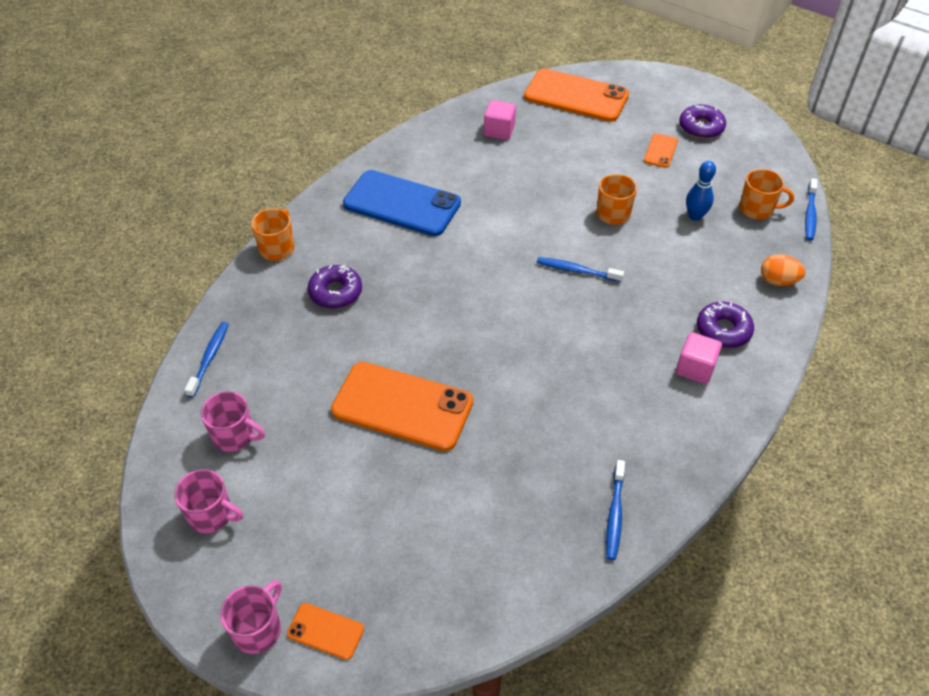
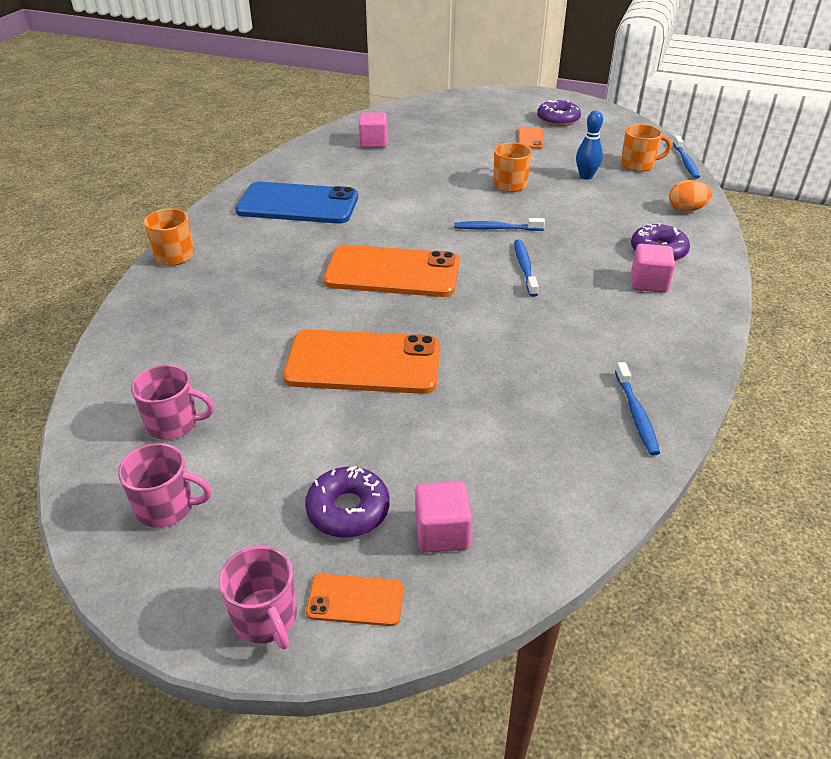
camera: 15 degrees left, 10 degrees down
(209, 358) = (122, 358): blue toothbrush -> blue toothbrush (524, 268)
(258, 629) = (266, 618): pink mug -> pink mug turned 135 degrees clockwise
(335, 292) = (252, 280): purple donut -> purple donut (348, 510)
(409, 589) = (442, 532): none -> pink cube
(576, 96) = (435, 113): orange phone -> orange phone (392, 272)

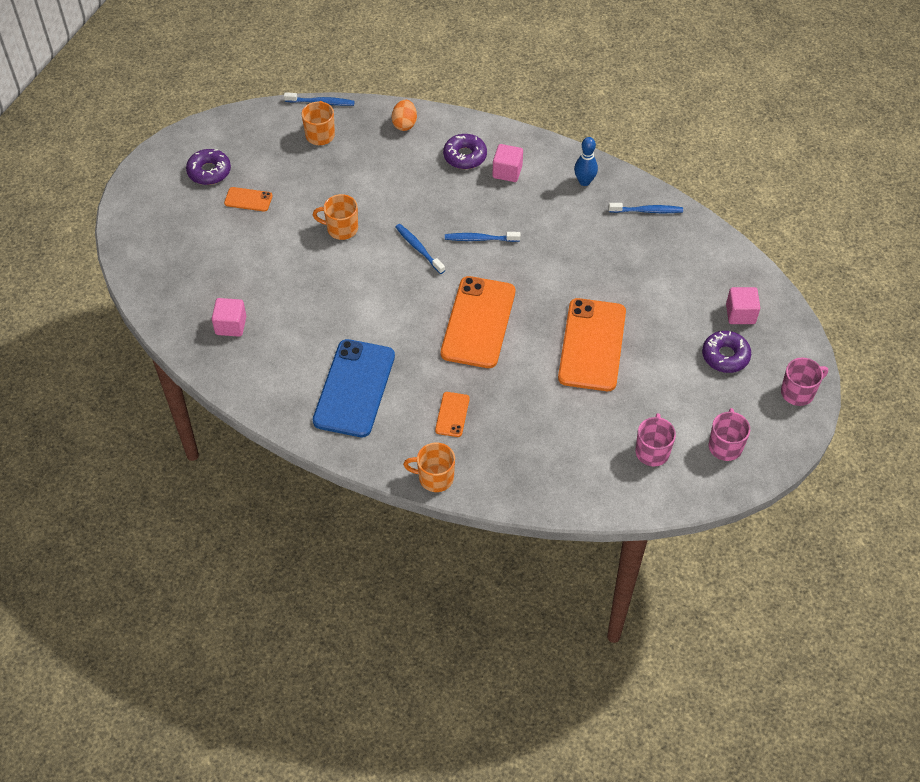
camera: 85 degrees left, 15 degrees up
(355, 600) = (785, 354): orange phone -> orange phone (452, 414)
(496, 228) = (418, 248): blue toothbrush -> blue toothbrush turned 135 degrees clockwise
(586, 176) = (336, 174): blue bowling pin -> blue bowling pin (584, 181)

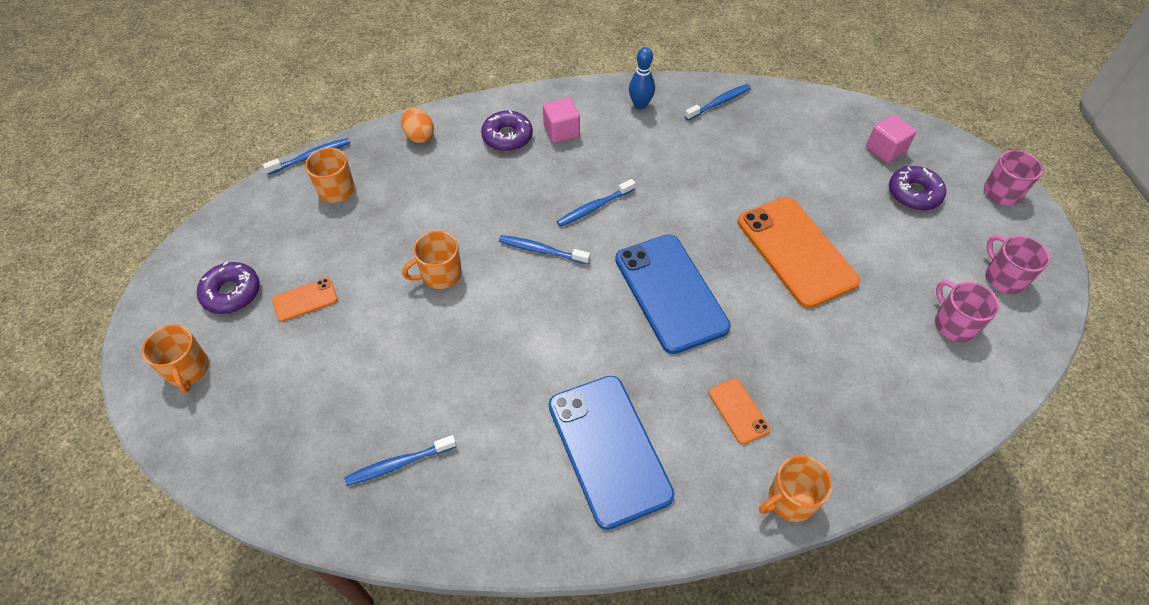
camera: 35 degrees left, 0 degrees up
(155, 206) = (188, 370): none -> orange mug
(231, 325) = (399, 464): pink cube -> blue toothbrush
(478, 322) = (670, 292): orange phone -> blue phone

